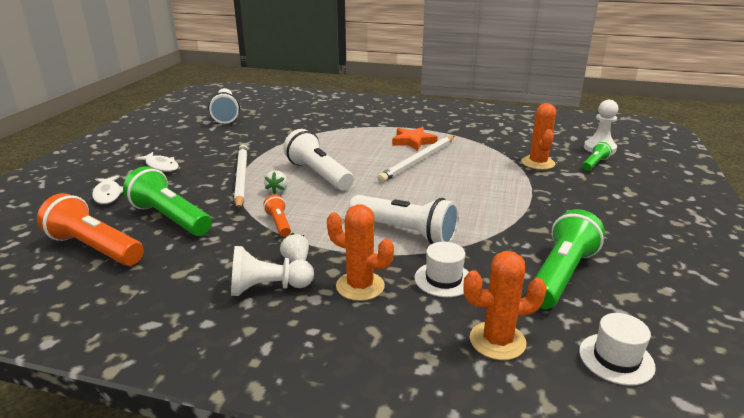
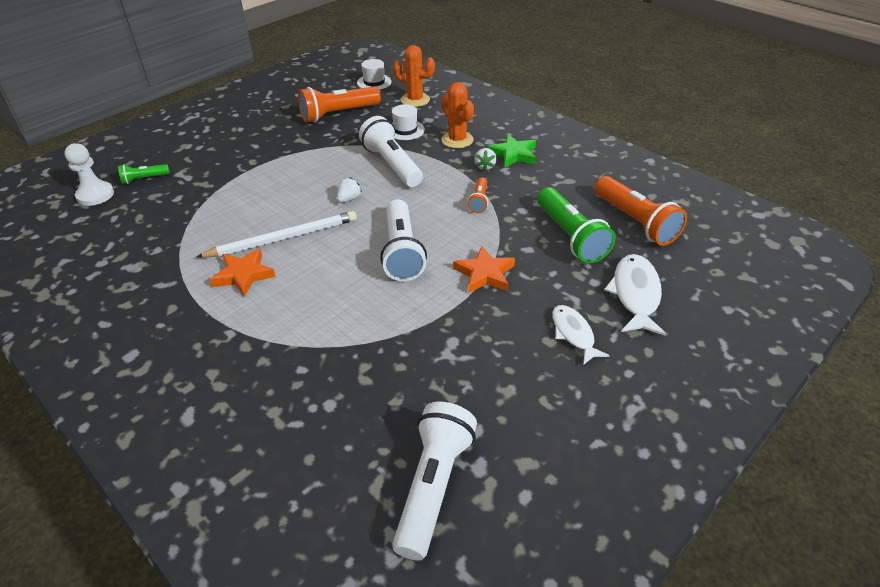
camera: 150 degrees left, 15 degrees up
(108, 194) = (635, 294): white fish -> white fish, size x1.51
(241, 178) = (484, 274): white pencil -> orange star
(268, 288) = (513, 154): white pawn -> green star
(277, 191) = (458, 241): white strawberry -> white strawberry (349, 199)
(538, 163) = (185, 196): orange cactus -> none
(561, 275) = (338, 114): green flashlight -> orange flashlight

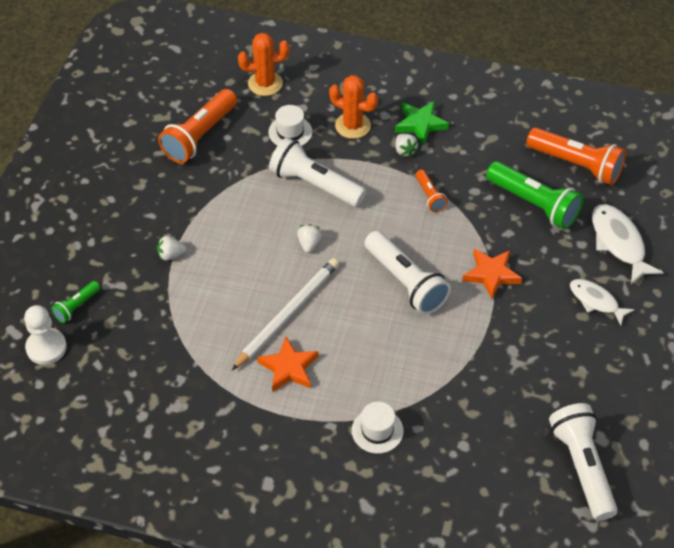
camera: 30 degrees left, 10 degrees up
(242, 172) = (171, 255): none -> white strawberry
(374, 82) = (197, 72): white hat -> white hat (377, 430)

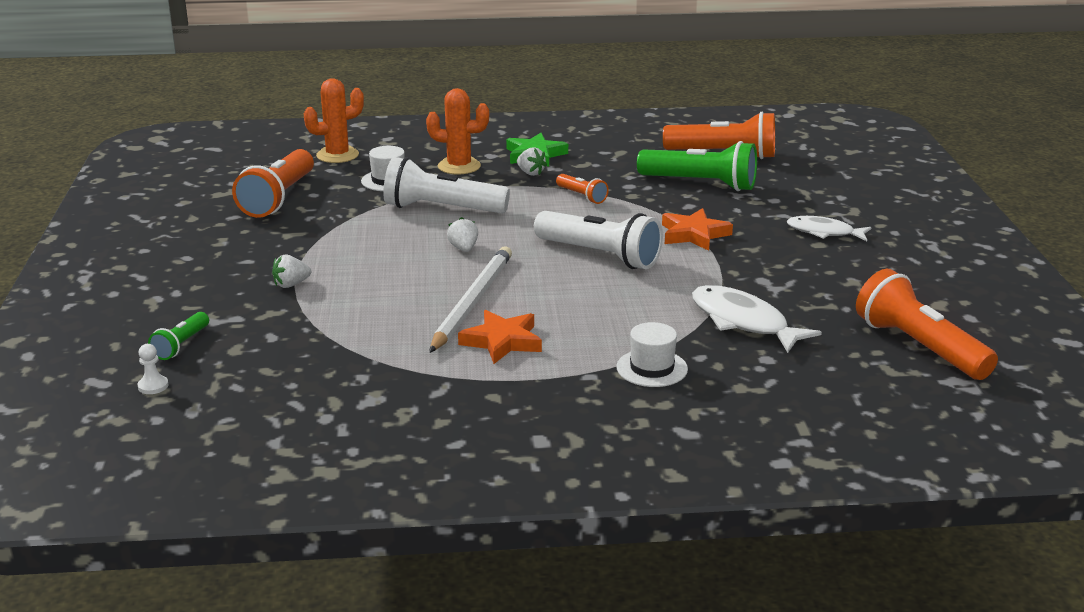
camera: 20 degrees left, 25 degrees down
(46, 347) = (153, 386): white pawn -> white pawn, size x0.50
(582, 467) = (919, 347): white flashlight -> orange flashlight
(619, 243) = (812, 193): white fish -> white fish (743, 322)

